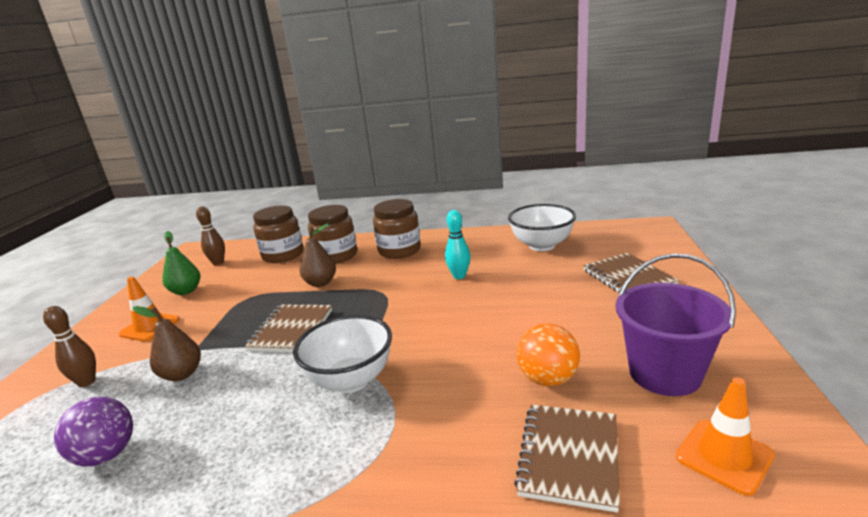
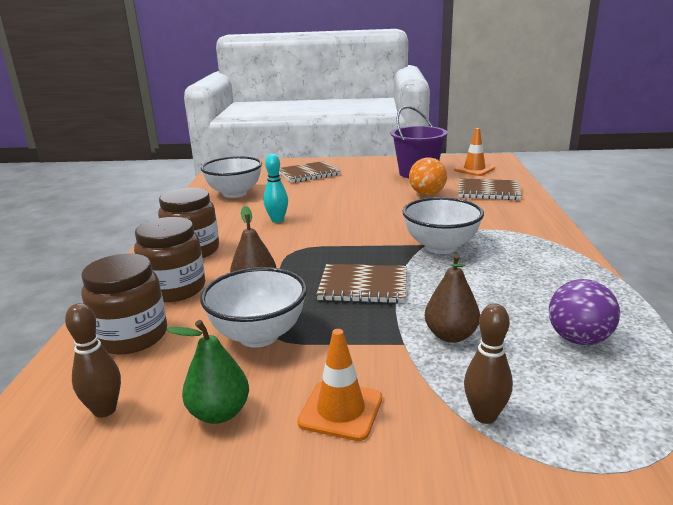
camera: 95 degrees left, 0 degrees up
(252, 292) = (259, 335): none -> white bowl

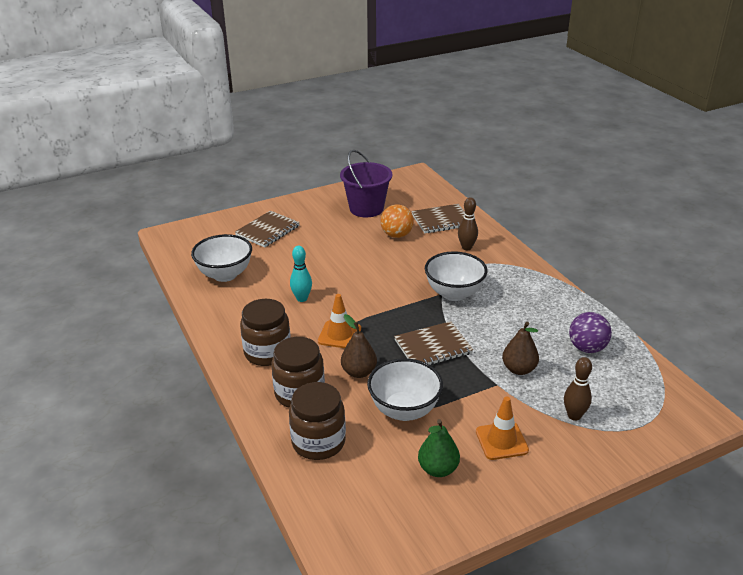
camera: 30 degrees left, 10 degrees up
(105, 410) = (368, 495): brown bowling pin -> brown bowling pin (466, 247)
(474, 169) = (409, 193): orange traffic cone -> orange traffic cone (339, 335)

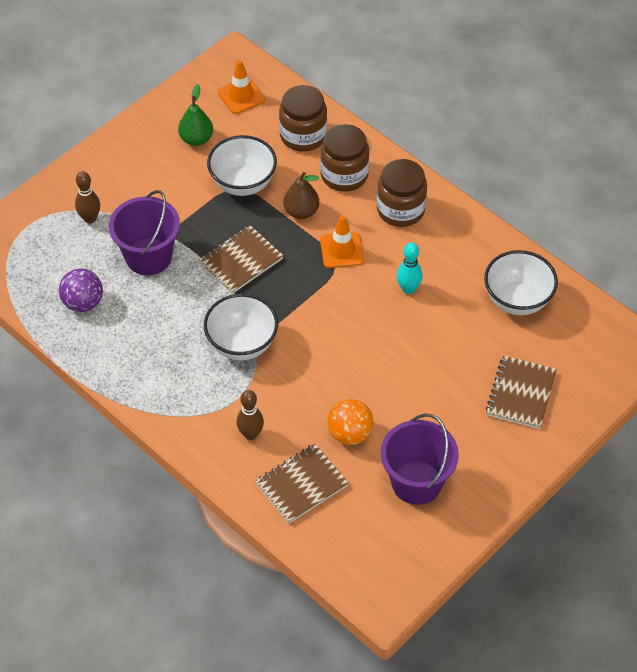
camera: 160 degrees right, 20 degrees up
(501, 441) = (150, 177): orange traffic cone -> orange traffic cone (241, 96)
(519, 369) = (148, 256): brown pear -> purple bucket

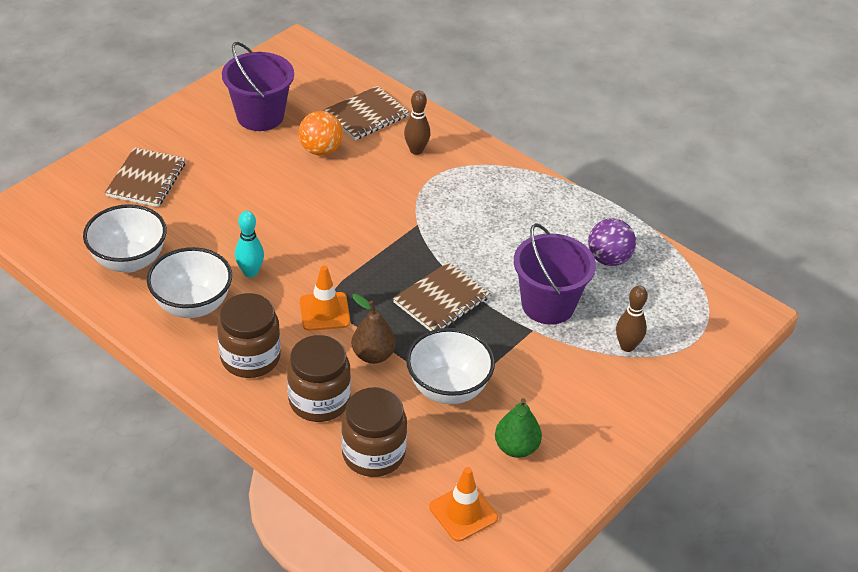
camera: 175 degrees right, 10 degrees down
(242, 344) = (432, 221): white bowl -> white bowl (192, 305)

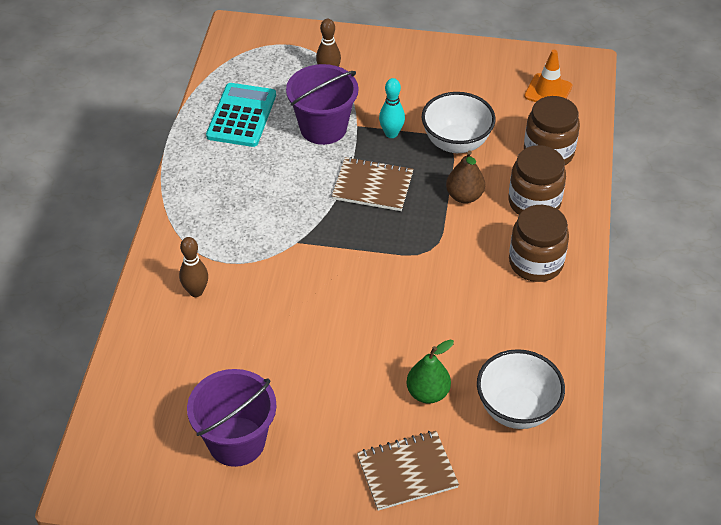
camera: 120 degrees left, 5 degrees up
(192, 305) = (521, 331): white bowl -> none
(250, 272) = (451, 317): turquoise bowling pin -> turquoise bowling pin (391, 133)
(321, 150) = (251, 361): orange ball -> none
(324, 312) = (449, 246): orange traffic cone -> none
(366, 115) = (169, 356): brown notebook -> none
(516, 448) = (473, 89): green pear -> green pear (428, 393)
(608, 259) = (242, 116): purple ball -> turquoise calculator

